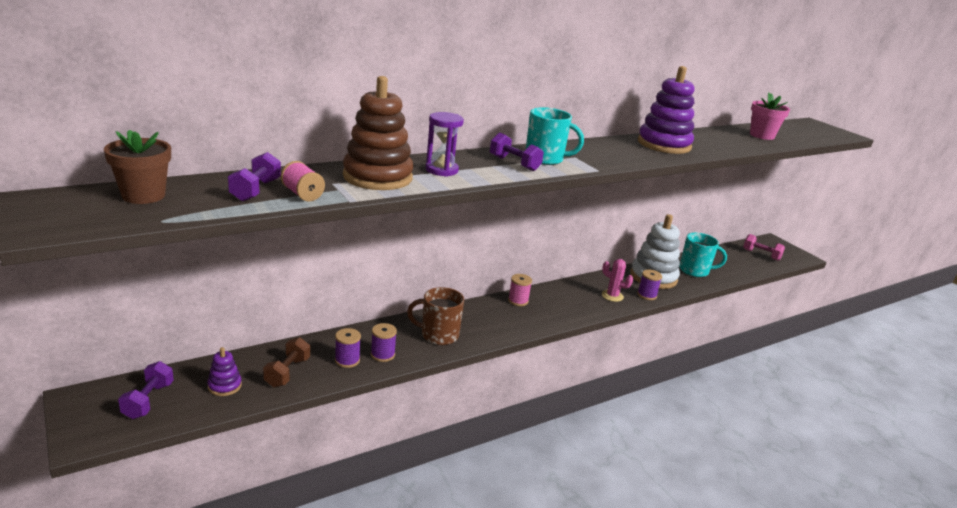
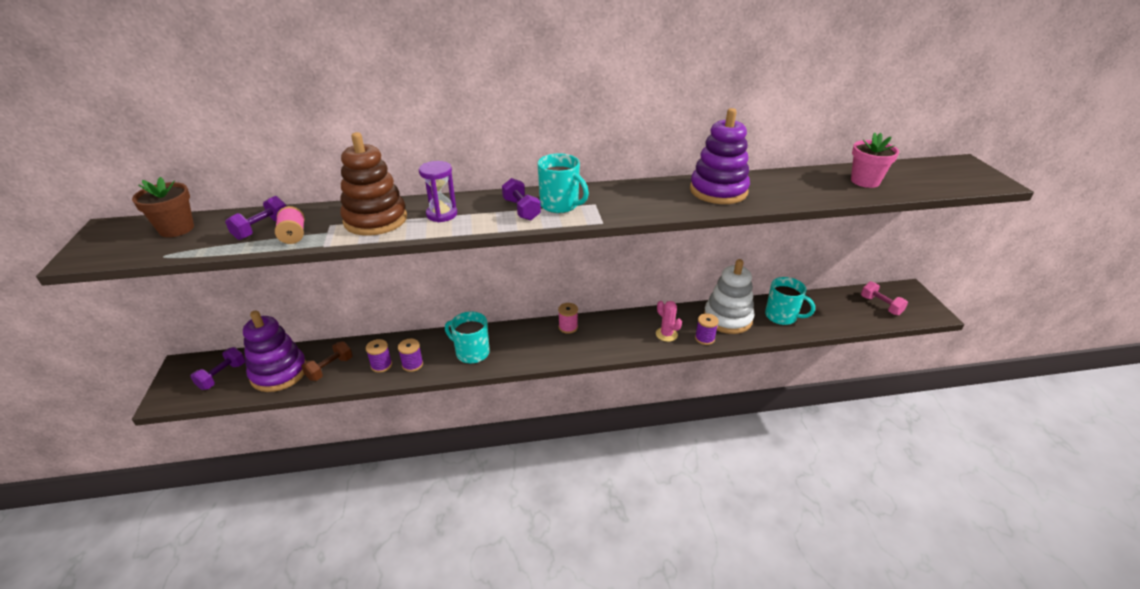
camera: 25 degrees right, 10 degrees up
(224, 386) = (279, 373): purple stacking toy -> purple stacking toy, size x2.13
(438, 335) = (471, 352): brown mug -> turquoise mug

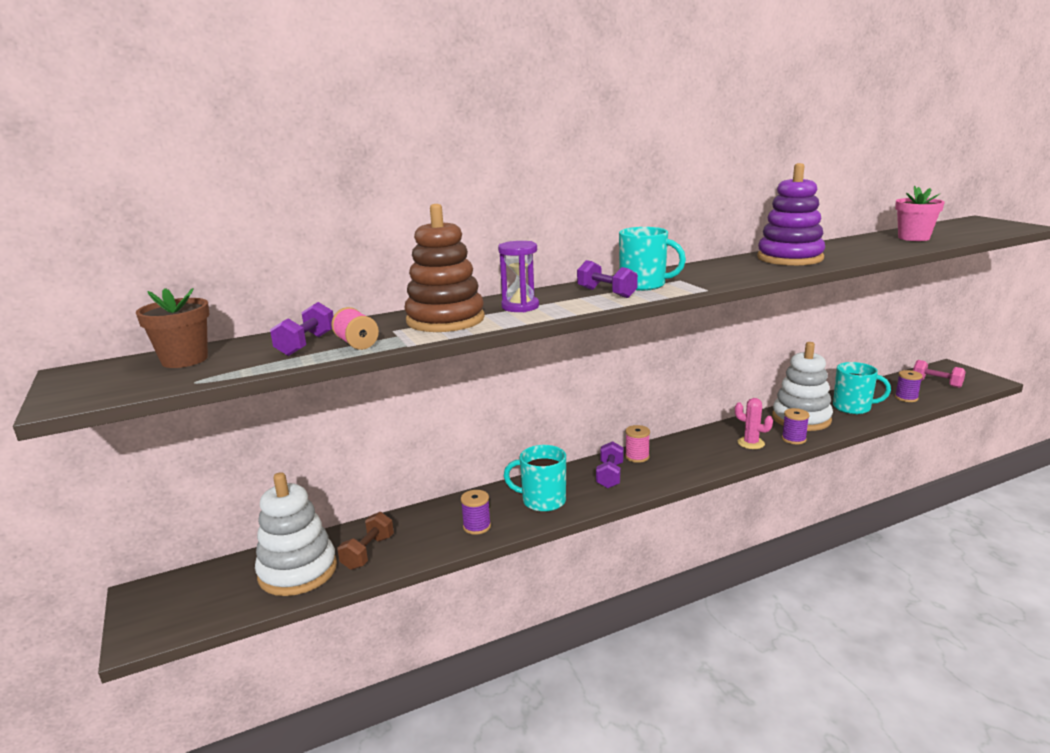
camera: 15 degrees left, 15 degrees down
(222, 376) = (214, 592): purple dumbbell -> purple dumbbell (610, 475)
(279, 373) = (298, 571): purple stacking toy -> white stacking toy
(381, 365) = (436, 535): purple spool -> purple spool (906, 398)

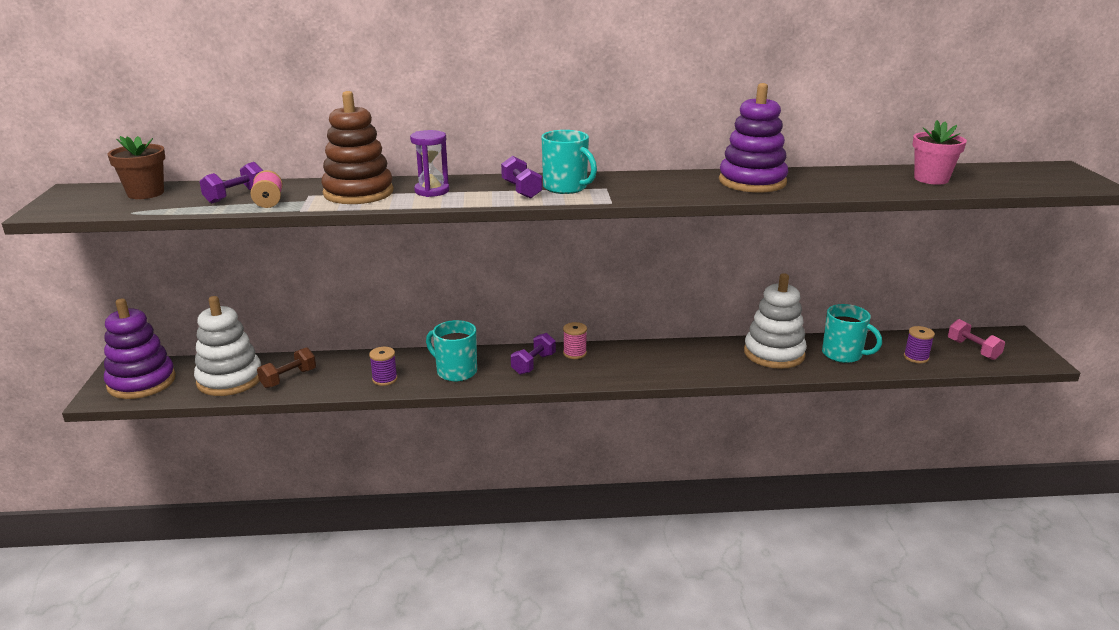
camera: 20 degrees right, 5 degrees up
(184, 603) = (141, 382): none -> purple stacking toy
(751, 443) = (695, 365): pink cactus -> none
(793, 439) = (742, 371): purple spool -> none

